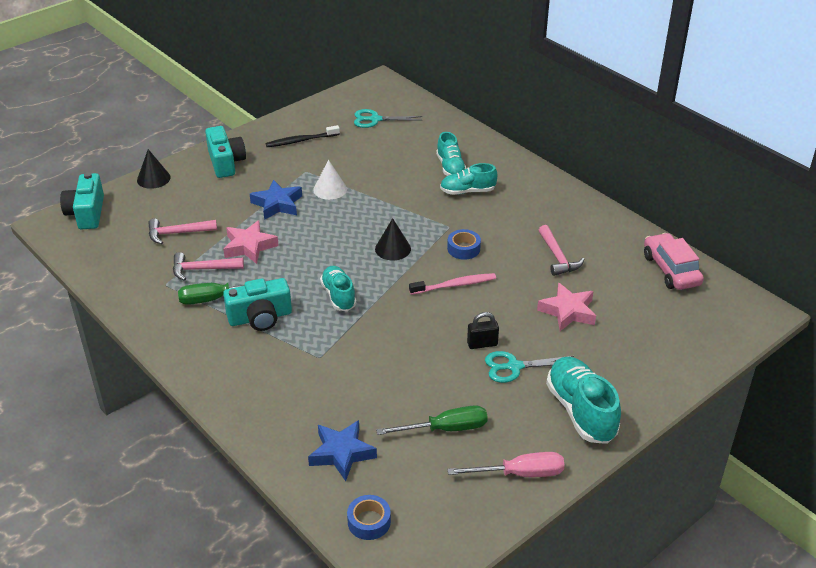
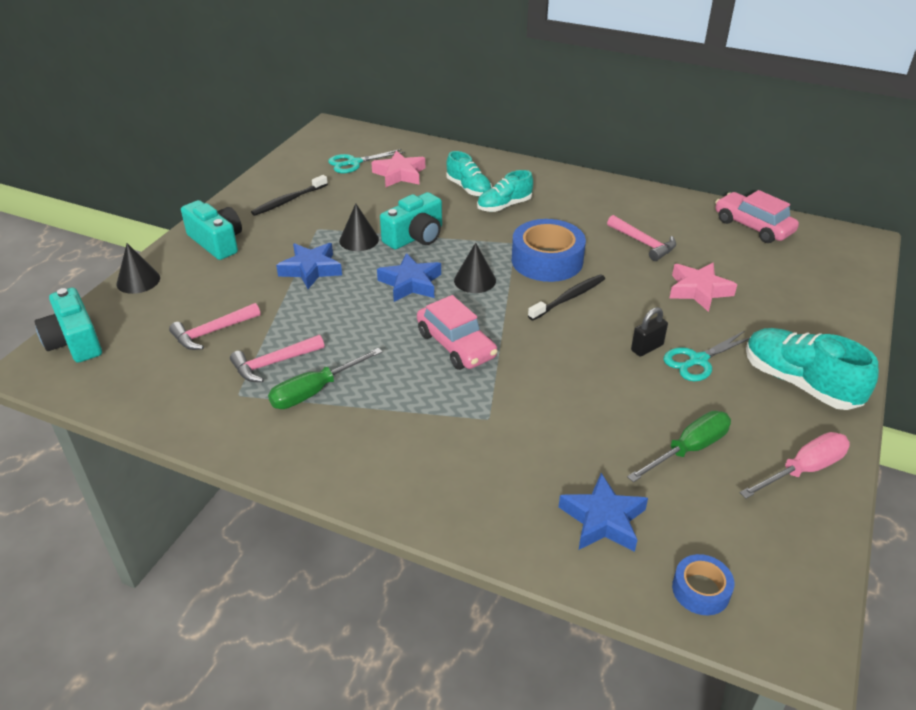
camera: 25 degrees left, 0 degrees up
(249, 246) = (312, 322): pink star -> pink star (399, 174)
(260, 317) = (385, 396): turquoise camera -> turquoise camera (415, 237)
(330, 189) = (359, 240): white cone -> black cone
(338, 296) = (456, 345): turquoise shoe -> pink car
(342, 237) = (410, 283): none -> blue star
(455, 285) = (569, 298): pink toothbrush -> black toothbrush
(463, 249) = (547, 260): blue tape -> blue tape, size x1.92

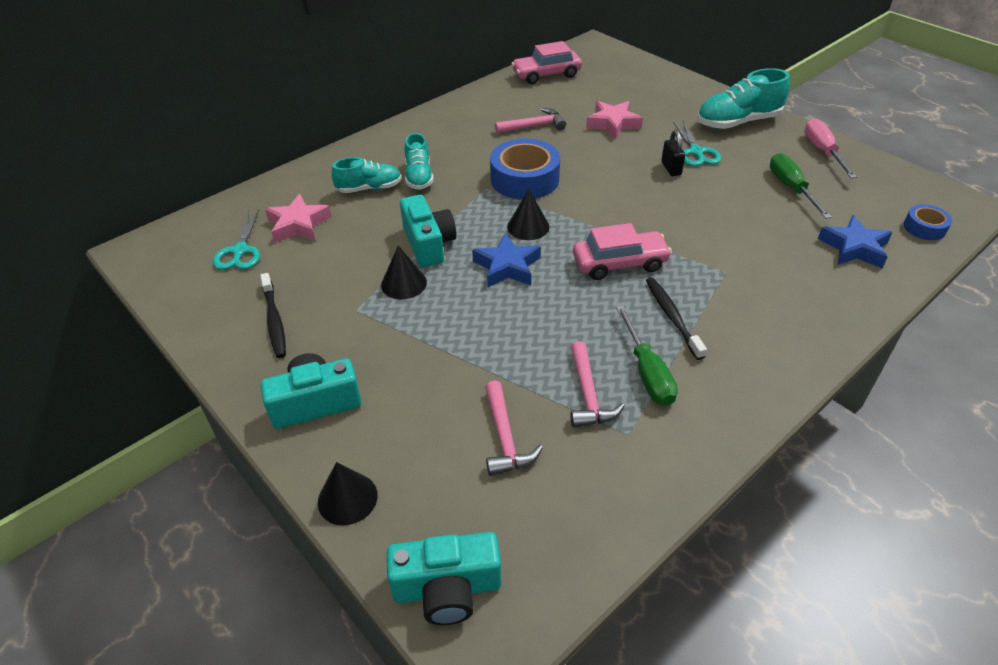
camera: 65 degrees left, 5 degrees up
(311, 269) = (434, 331): blue star -> none
(569, 298) = (586, 184): black toothbrush -> black toothbrush (672, 317)

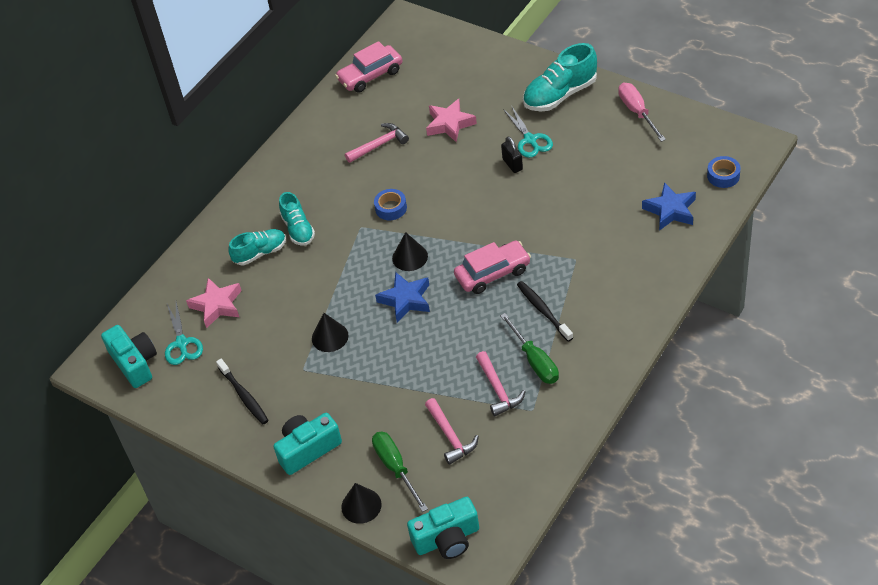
camera: 10 degrees left, 5 degrees up
(428, 244) = (334, 295): turquoise camera -> turquoise camera (135, 363)
(524, 179) = (391, 208): blue tape -> blue tape, size x0.52
(791, 188) = (615, 161): green screwdriver -> green screwdriver (396, 468)

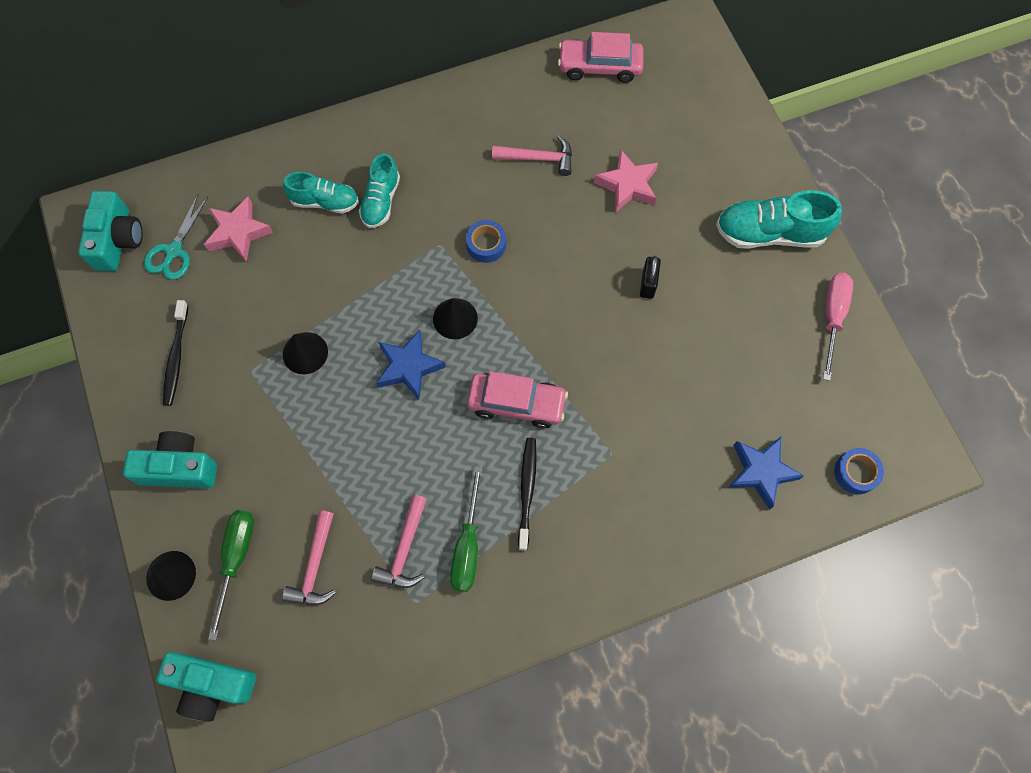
camera: 30 degrees right, 20 degrees up
(530, 140) = (691, 267): turquoise scissors -> none

